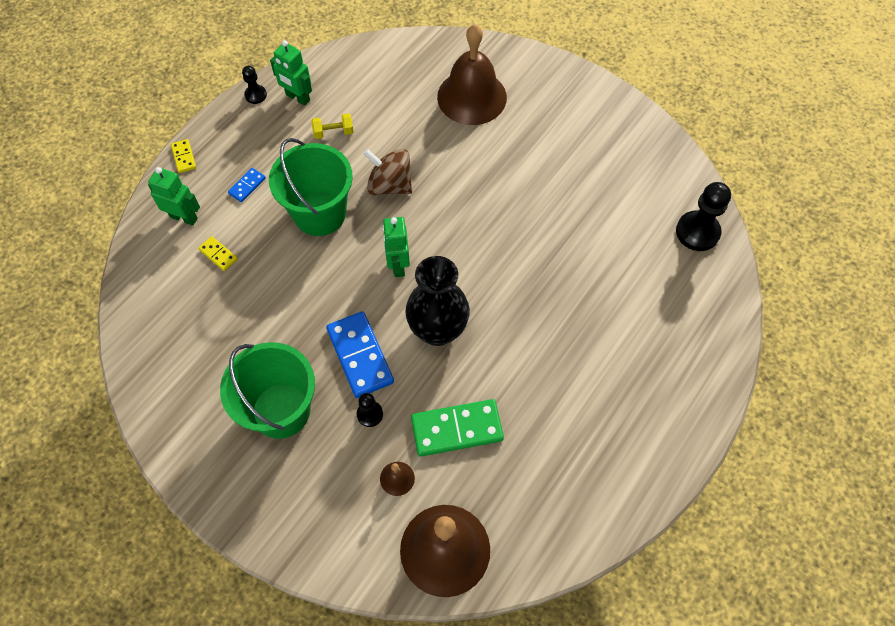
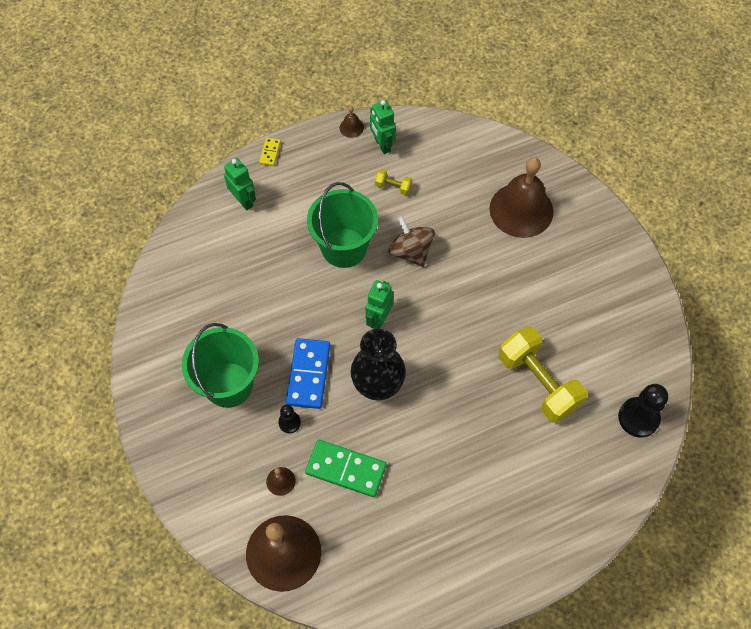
camera: 30 degrees right, 0 degrees up
(218, 254) = (251, 242): yellow domino -> none
(247, 186) = (303, 199): blue domino -> none
(255, 95) = (351, 127): black pawn -> brown bell
(588, 247) = (538, 382): none -> yellow dumbbell

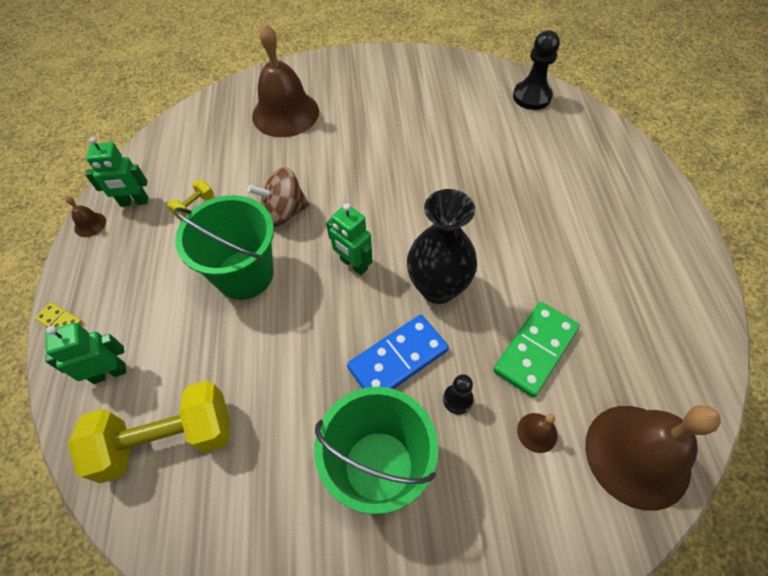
camera: 70 degrees left, 5 degrees down
(308, 374) = (398, 359): blue domino -> blue domino turned 60 degrees counterclockwise
(538, 382) = (477, 152): yellow dumbbell -> yellow dumbbell (167, 440)

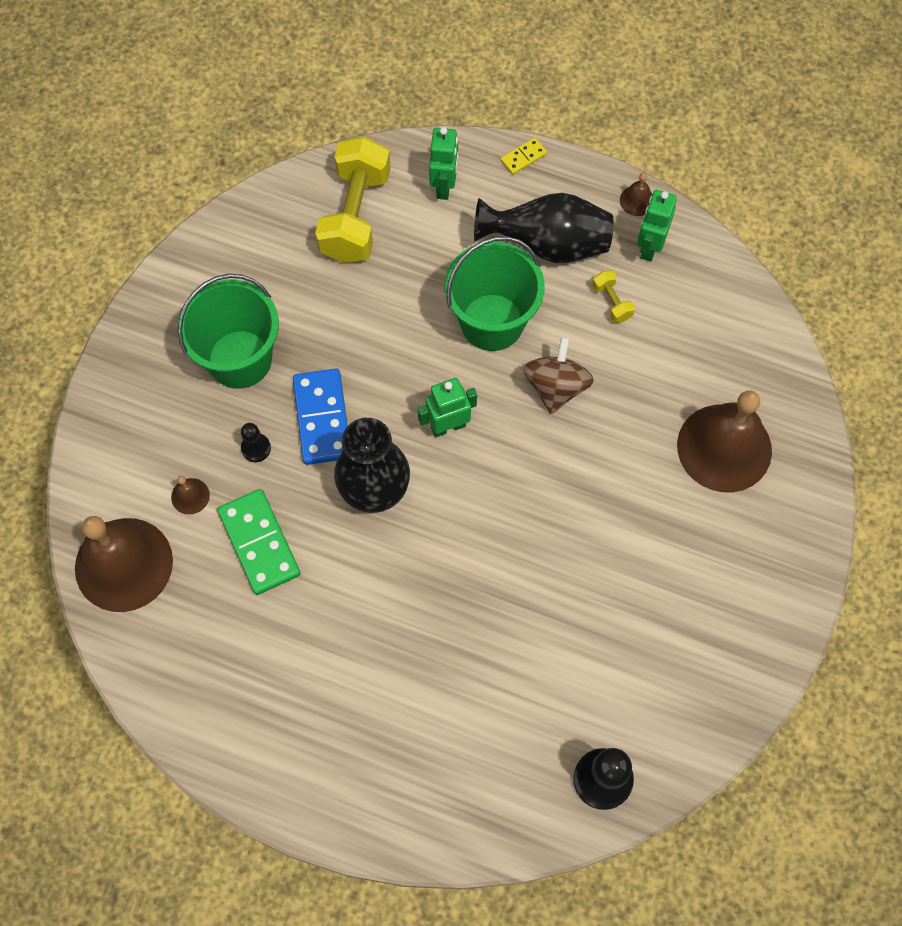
camera: 115 degrees right, 10 degrees up
(153, 266) = (547, 245): none -> black vase

